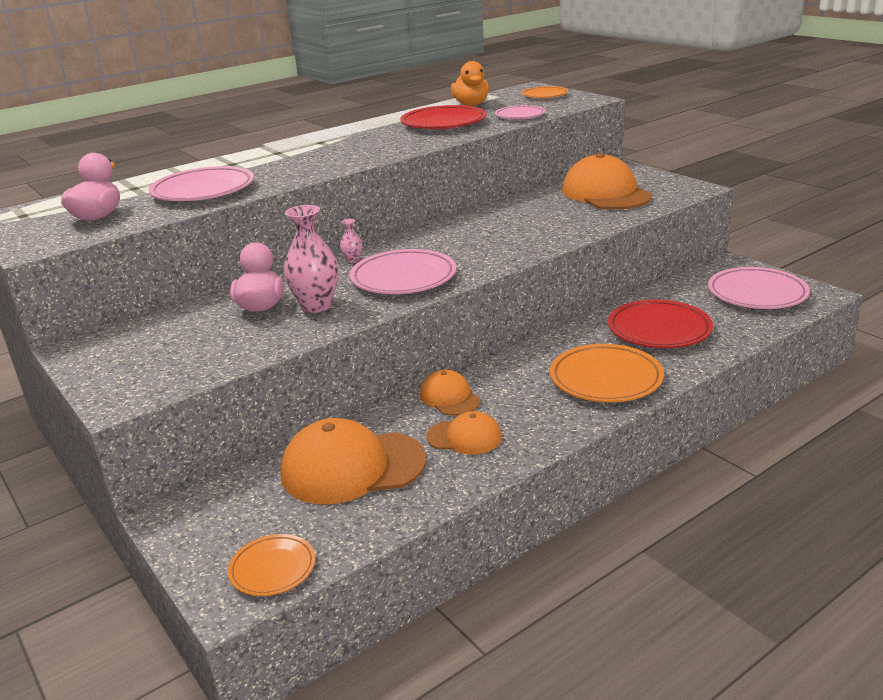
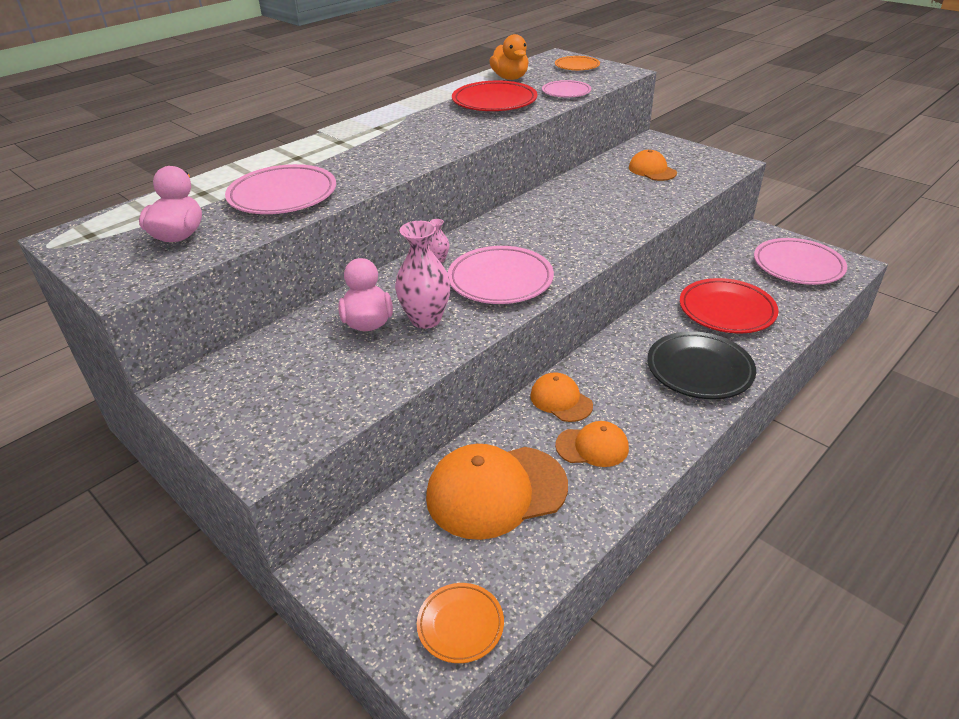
camera: 10 degrees left, 10 degrees up
(606, 193) = (652, 170): orange cap -> orange cap, size x0.54
(606, 379) = (699, 370): orange plate -> black plate

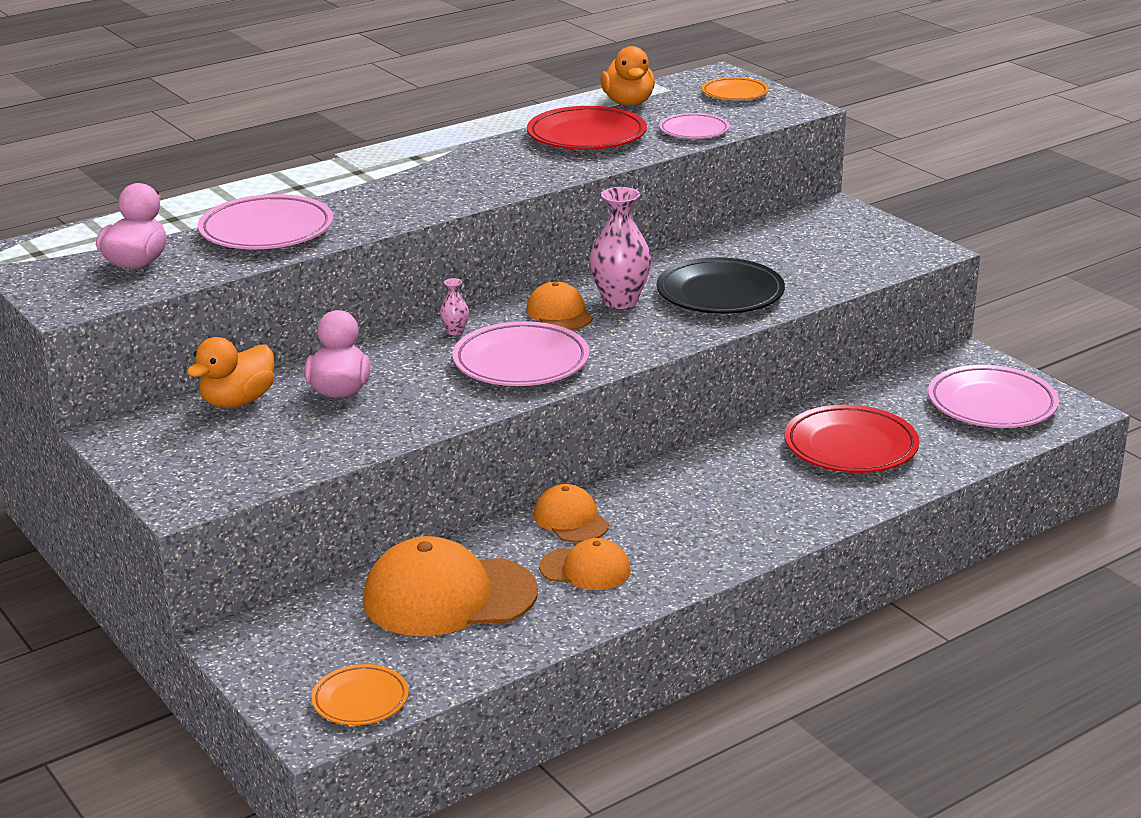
camera: 10 degrees right, 10 degrees down
(286, 344) = (237, 402): none -> orange duck
(426, 319) = (410, 394): pink vase -> pink vase (620, 301)
(652, 170) = (804, 249): orange cap -> orange cap (559, 313)
(699, 370) = (769, 508): black plate -> black plate (720, 294)

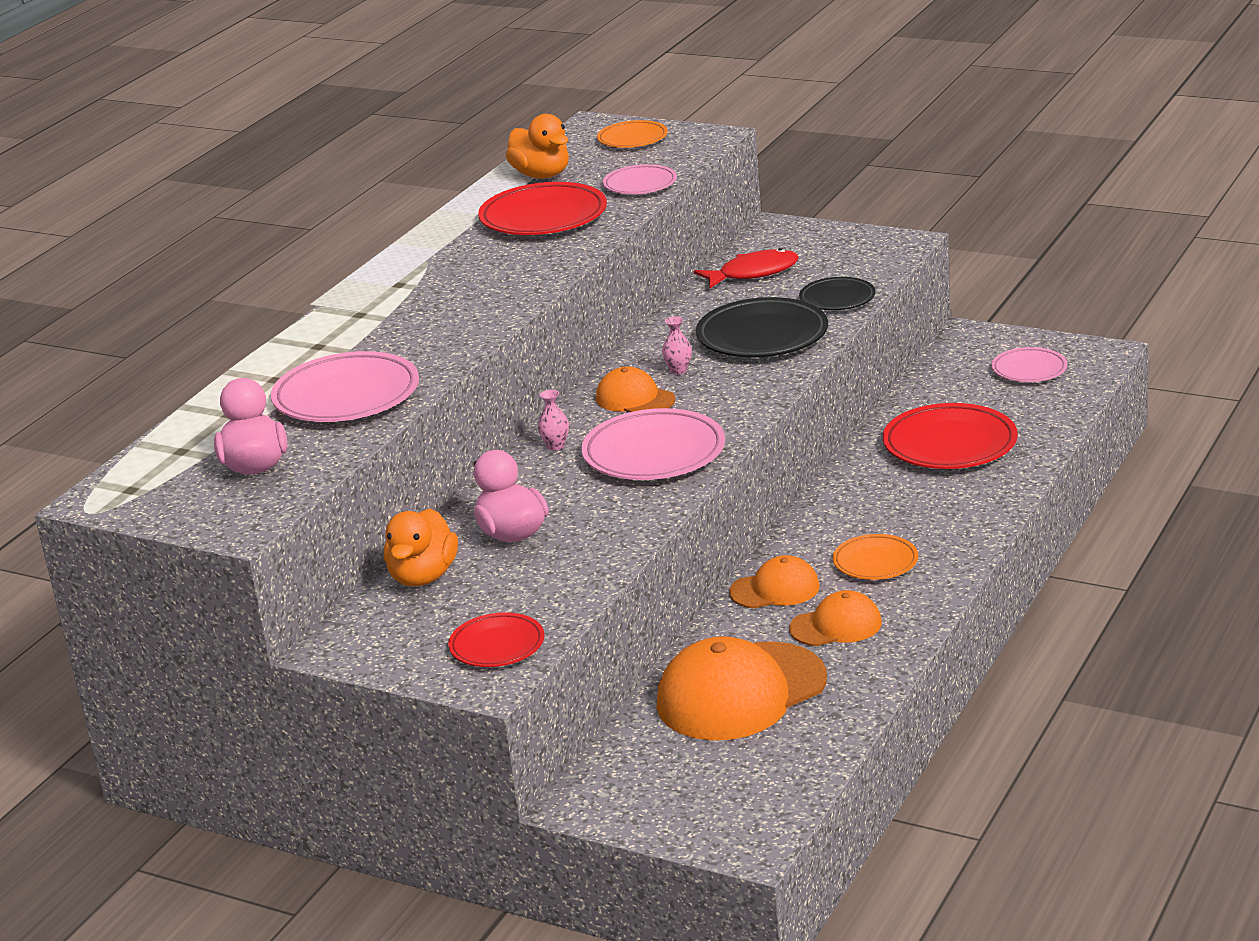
camera: 25 degrees left, 0 degrees up
(222, 476) = (497, 646): none -> red plate
(360, 700) = (763, 805): orange plate -> orange plate (875, 562)
(571, 520) = (775, 589): orange cap -> orange cap turned 135 degrees clockwise
(620, 301) = (678, 370): pink vase -> pink vase, size x0.46
(774, 240) = (753, 273): none -> red fish
(818, 282) = (837, 299): none -> black plate
(992, 404) = (1029, 370): pink plate -> pink plate, size x0.59

